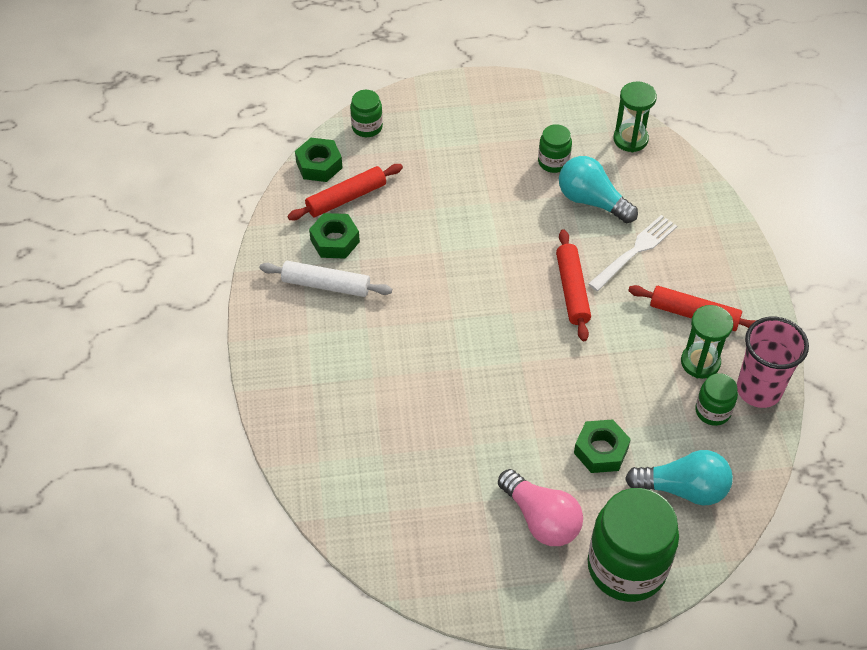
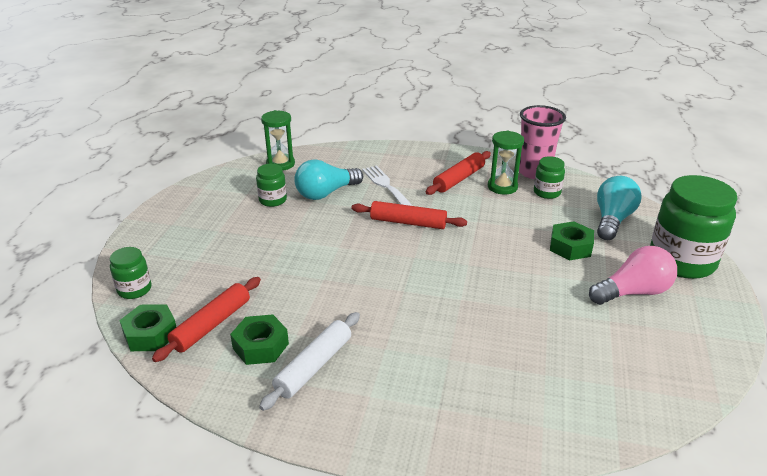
camera: 70 degrees left, 20 degrees down
(346, 198) = (211, 325): red rolling pin -> red rolling pin turned 45 degrees clockwise

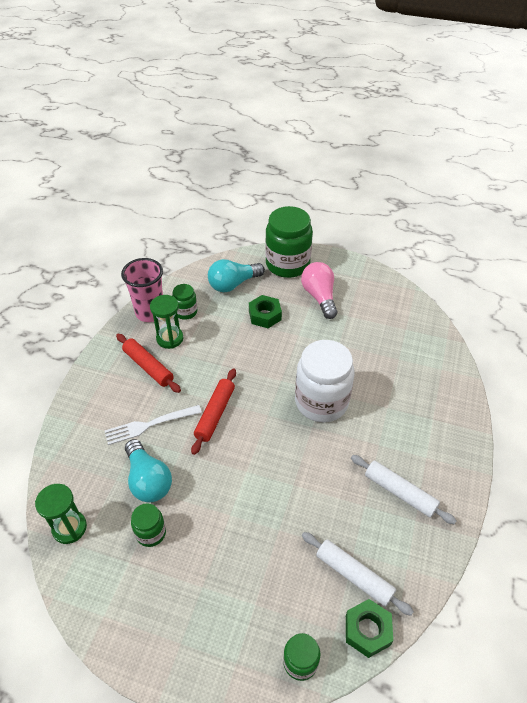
camera: 85 degrees left, 15 degrees up
(211, 325) = (354, 575): red rolling pin -> white rolling pin
(260, 346) = (379, 532): green nut -> none
(443, 297) = (321, 402): none -> white jar
(612, 220) = (233, 284): turquoise light bulb -> turquoise light bulb turned 60 degrees counterclockwise

